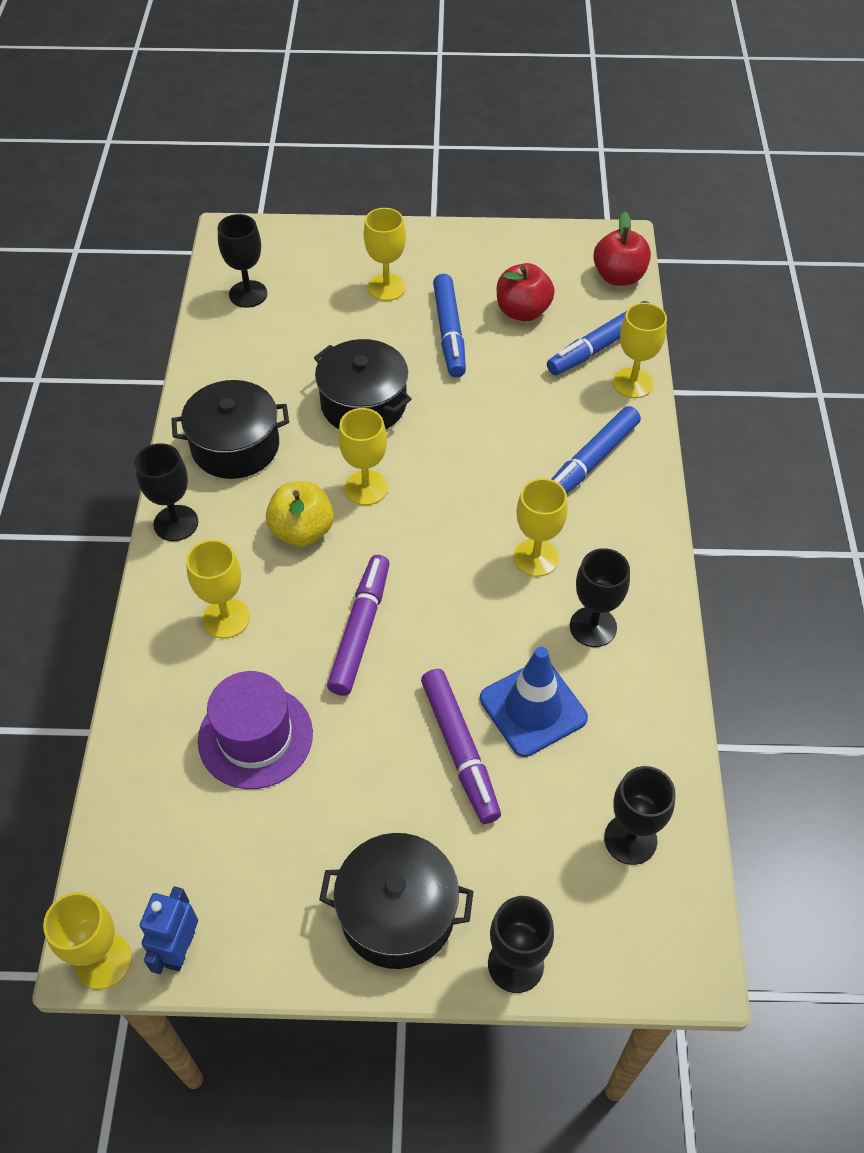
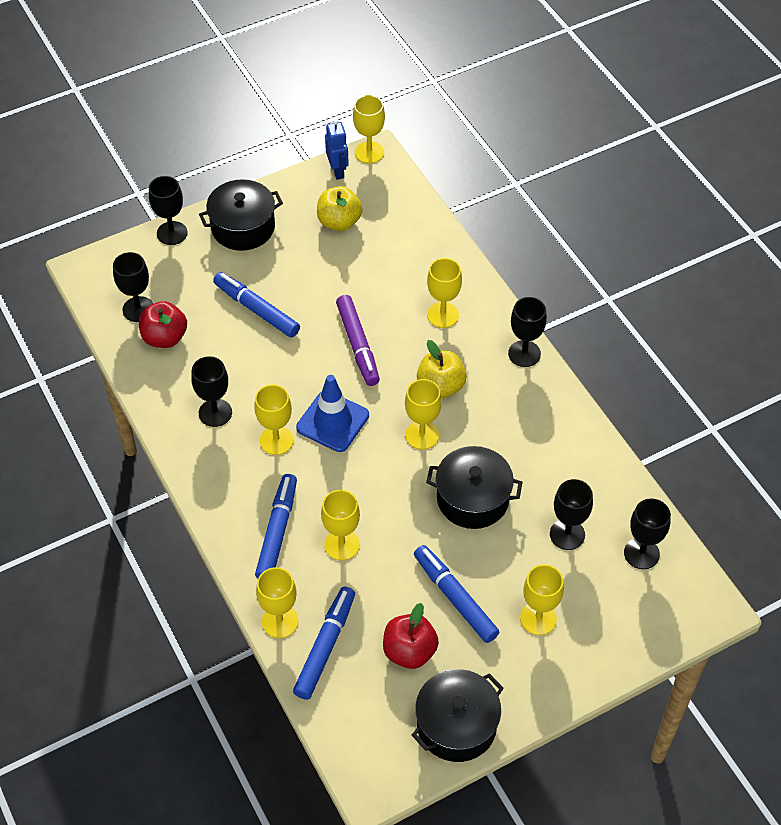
camera: 150 degrees right, 0 degrees up
(235, 446) = (534, 422): black pot -> black pot (456, 725)
(249, 841) = (339, 222): none -> yellow apple
(255, 737) = (374, 266): purple hat -> none
(300, 336) = (567, 534): none -> black goblet
(460, 749) = (257, 310): purple marker -> blue marker
(529, 421) = (342, 545): none -> yellow goblet
(533, 708) = (227, 349): blue traffic cone -> blue traffic cone (332, 421)
(619, 277) = (349, 737): red apple -> red apple (165, 338)

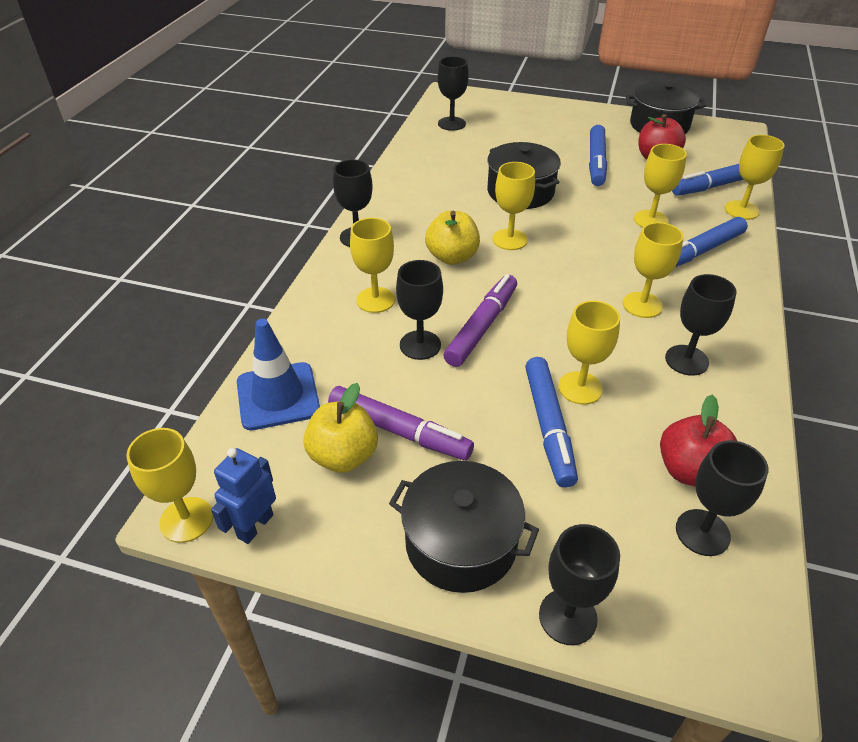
camera: 135 degrees left, 10 degrees down
(329, 252) = (399, 430): none -> purple marker
(332, 421) = (574, 288): blue traffic cone -> blue traffic cone (278, 396)
(538, 618) = (554, 133): yellow goblet -> yellow goblet (580, 388)
(567, 534) = (483, 149): black goblet -> black goblet (420, 345)

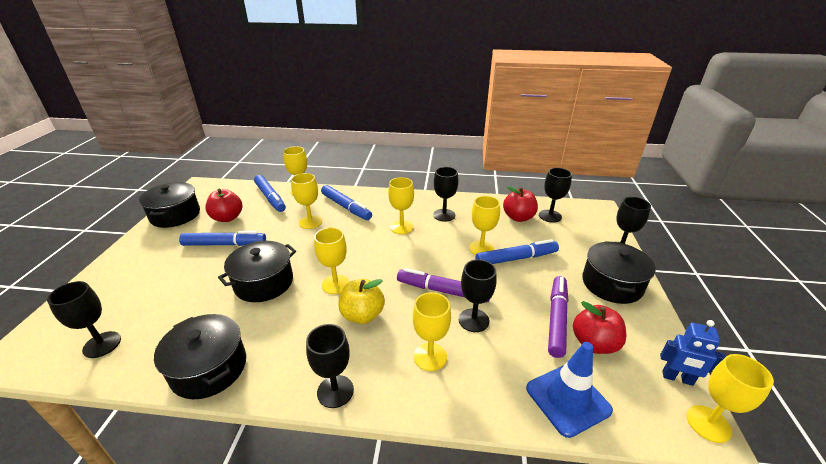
camera: 100 degrees left, 10 degrees down
(343, 456) = (594, 343): yellow apple -> red apple
(408, 173) = (209, 368): none -> black pot

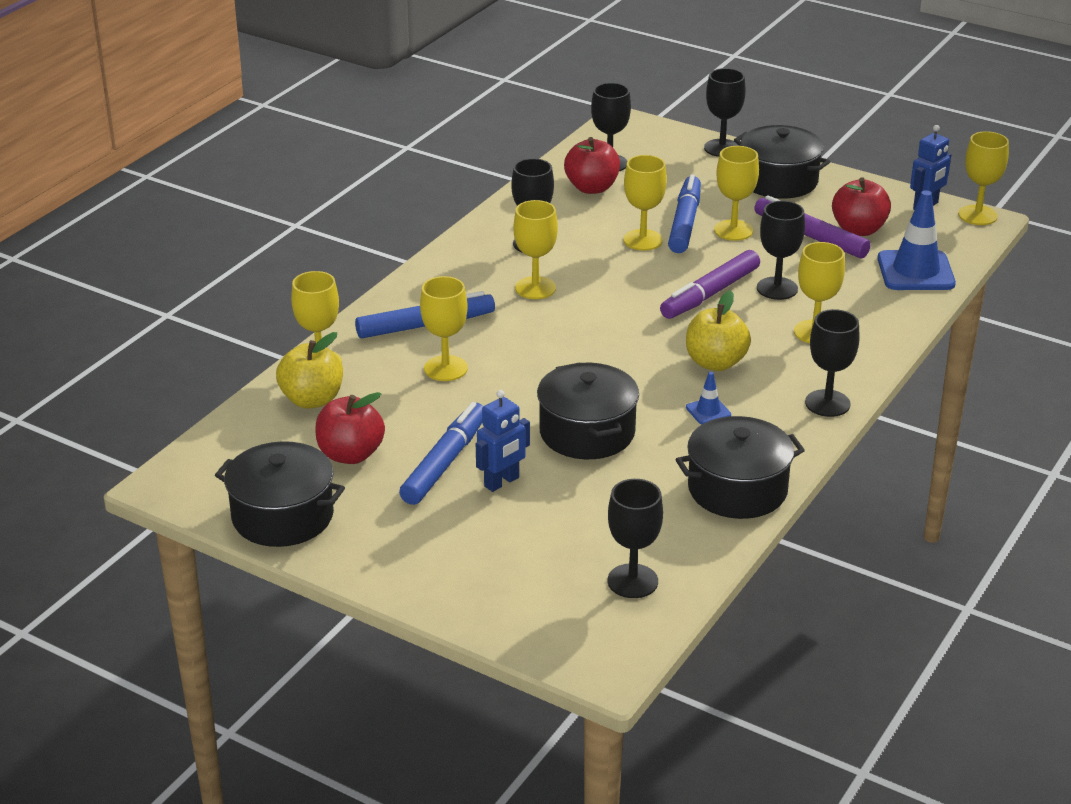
camera: 65 degrees left, 0 degrees up
(208, 266) = (502, 482): none -> blue robot
(270, 197) = (312, 400): blue marker -> yellow apple
(302, 327) = (708, 411): none -> blue traffic cone
(335, 284) = (636, 372): yellow goblet -> yellow goblet (733, 230)

